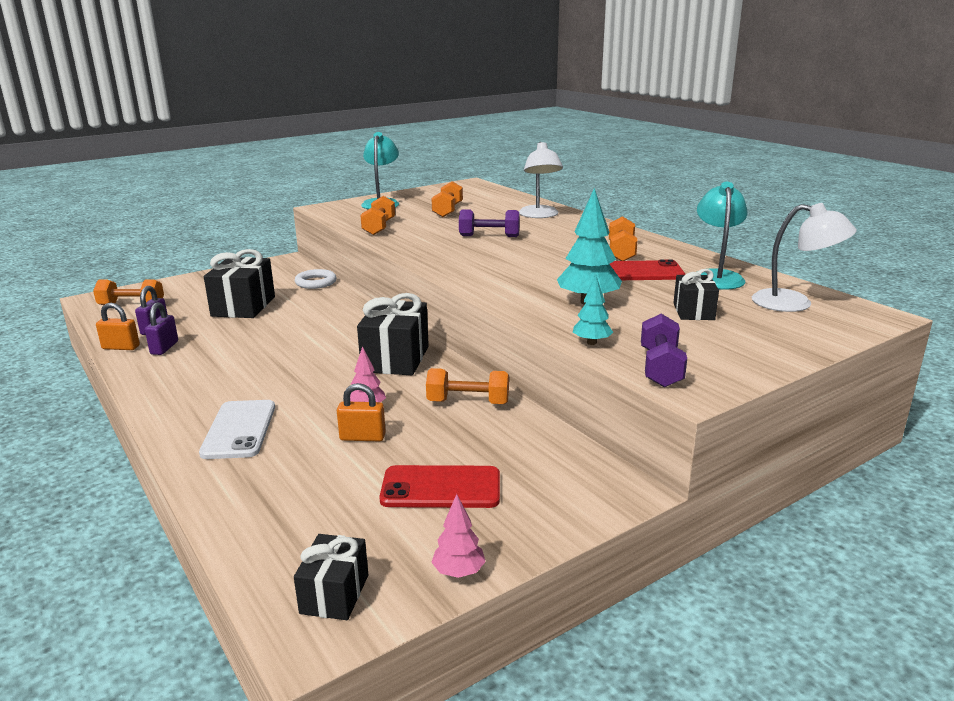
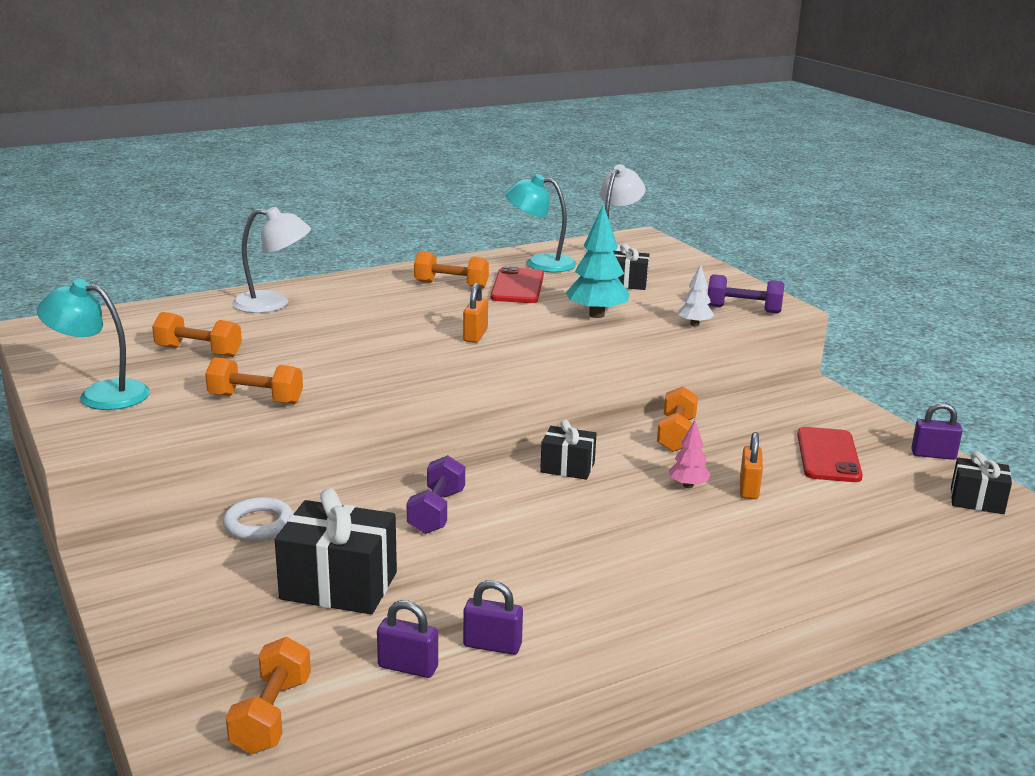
camera: 85 degrees left, 0 degrees up
(121, 347) = (479, 692): orange padlock -> orange padlock (475, 335)
(239, 430) = (739, 559): white phone -> none
(395, 359) = (567, 467): black gift -> black gift, size x0.59
(459, 572) = (933, 455): pink tree -> purple padlock
(489, 236) = (350, 337): purple dumbbell -> purple dumbbell (437, 512)
(591, 342) = (694, 324): turquoise tree -> white tree

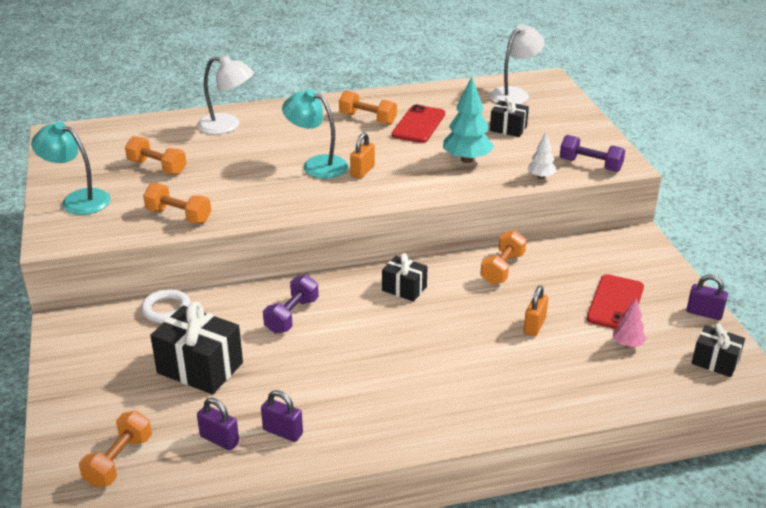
camera: 15 degrees right, 10 degrees up
(540, 263) = (448, 101): turquoise lamp -> turquoise lamp (317, 165)
(688, 485) = (488, 317): pink tree -> pink tree (627, 344)

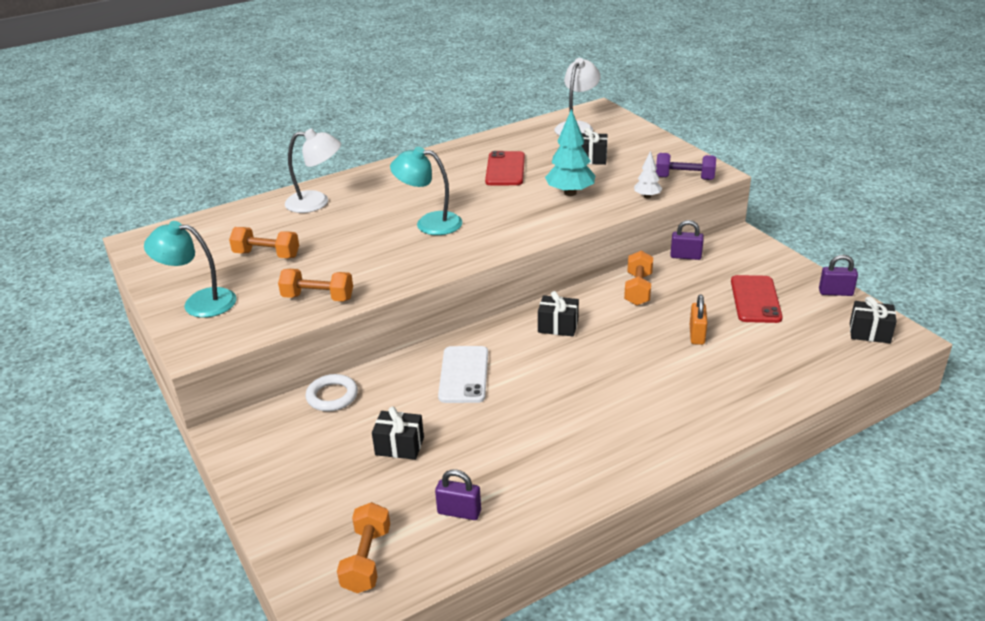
camera: 15 degrees left, 0 degrees up
(200, 368) = (399, 446): black gift -> black gift, size x0.59
(283, 432) = (518, 489): purple padlock -> purple padlock (685, 256)
(292, 316) = (464, 375): purple dumbbell -> white phone
(362, 171) = (478, 221): orange padlock -> none
(367, 119) = (453, 172): orange dumbbell -> none
(627, 344) = (787, 334): pink tree -> none

